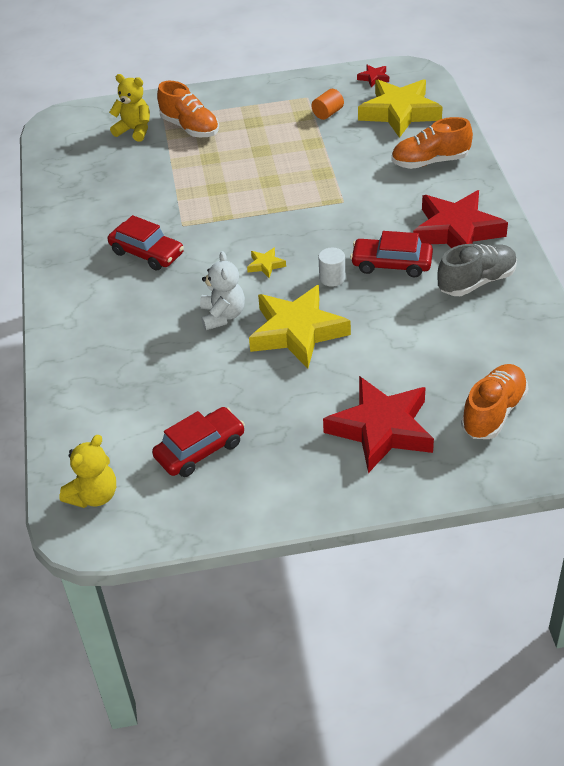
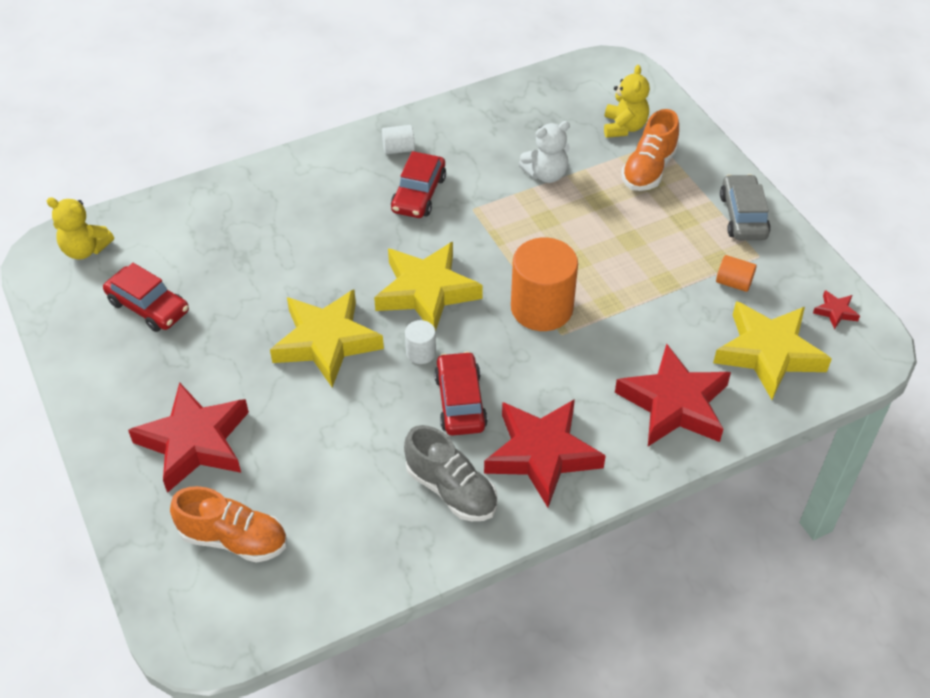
camera: 70 degrees right, 5 degrees up
(81, 257) = (398, 149): none -> white cylinder
(222, 316) = (337, 276): white teddy bear -> white teddy bear (546, 174)
(264, 95) = (743, 216): none -> grey car
(265, 265) = (426, 291): yellow star -> yellow star, size x2.44
(312, 206) = (541, 308): none -> orange cylinder
(430, 162) = (674, 403): orange shoe -> red star

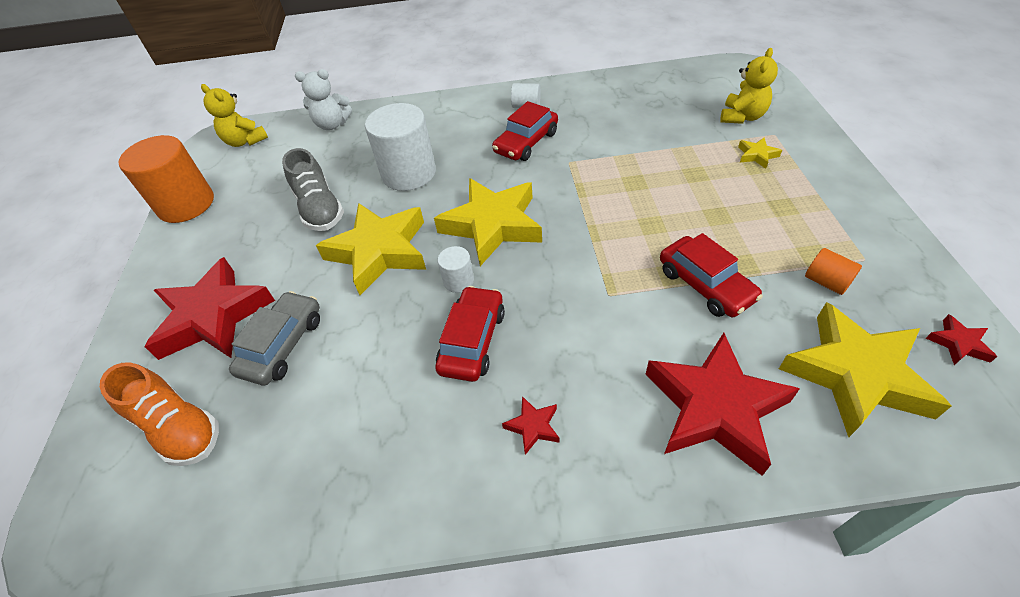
camera: 25 degrees right, 0 degrees up
(148, 307) = (258, 192): red car -> red car (705, 285)
(309, 253) = (409, 173): none -> white cylinder
(451, 490) = (415, 440): grey shoe -> grey shoe (320, 209)
(541, 308) = (598, 264): orange cylinder -> orange cylinder (186, 204)
(542, 454) = (533, 426): red star -> red star, size x0.41
(546, 174) = (650, 144): white teddy bear -> white teddy bear (332, 124)
(649, 169) = (757, 155): orange shoe -> yellow star
(743, 216) = (853, 215): grey car -> grey car (283, 345)

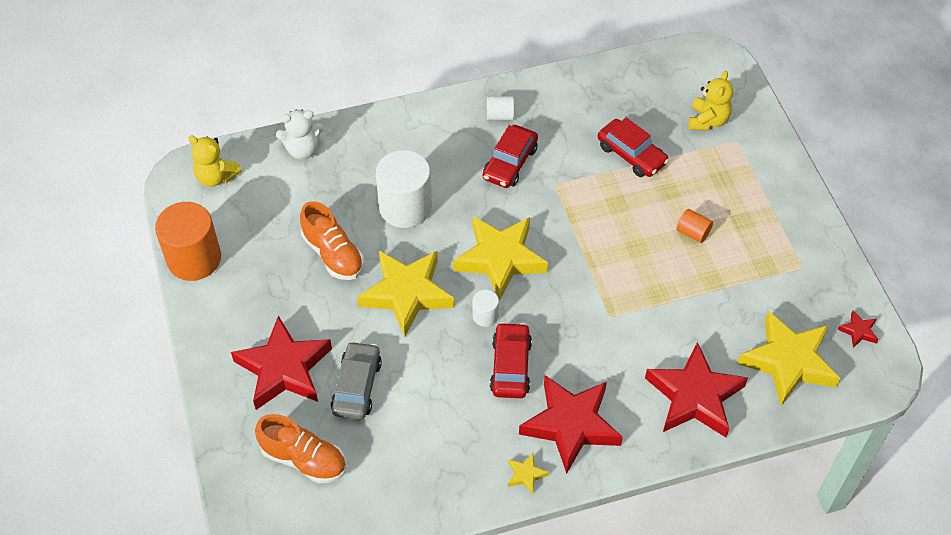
camera: 15 degrees left, 5 degrees up
(320, 209) = (333, 254): grey shoe -> orange shoe
(533, 426) = (571, 425): red star -> red star, size x2.44
(705, 285) = (683, 301): red car -> red car (631, 154)
(757, 155) = (721, 166): yellow star -> yellow star (526, 475)
(826, 282) = (773, 290): orange cylinder -> orange cylinder (693, 233)

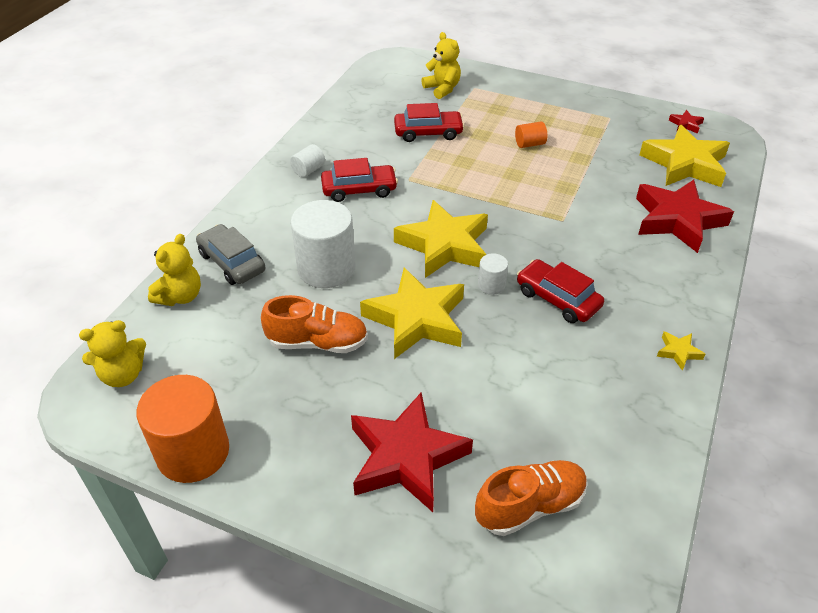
camera: 50 degrees left, 10 degrees down
(303, 150) = (180, 296): white teddy bear -> yellow teddy bear
(357, 386) = (482, 412): grey car -> grey car (232, 262)
(510, 163) = (359, 190): red car -> red car turned 75 degrees counterclockwise
(571, 425) = (649, 297): red star -> none

